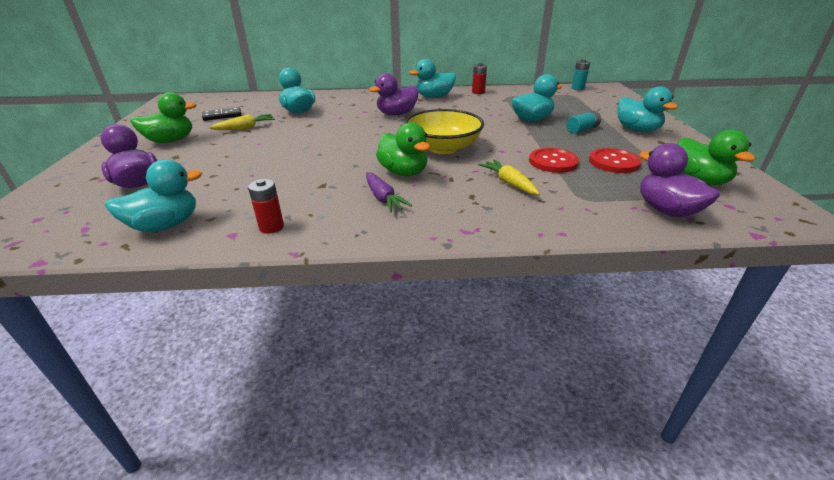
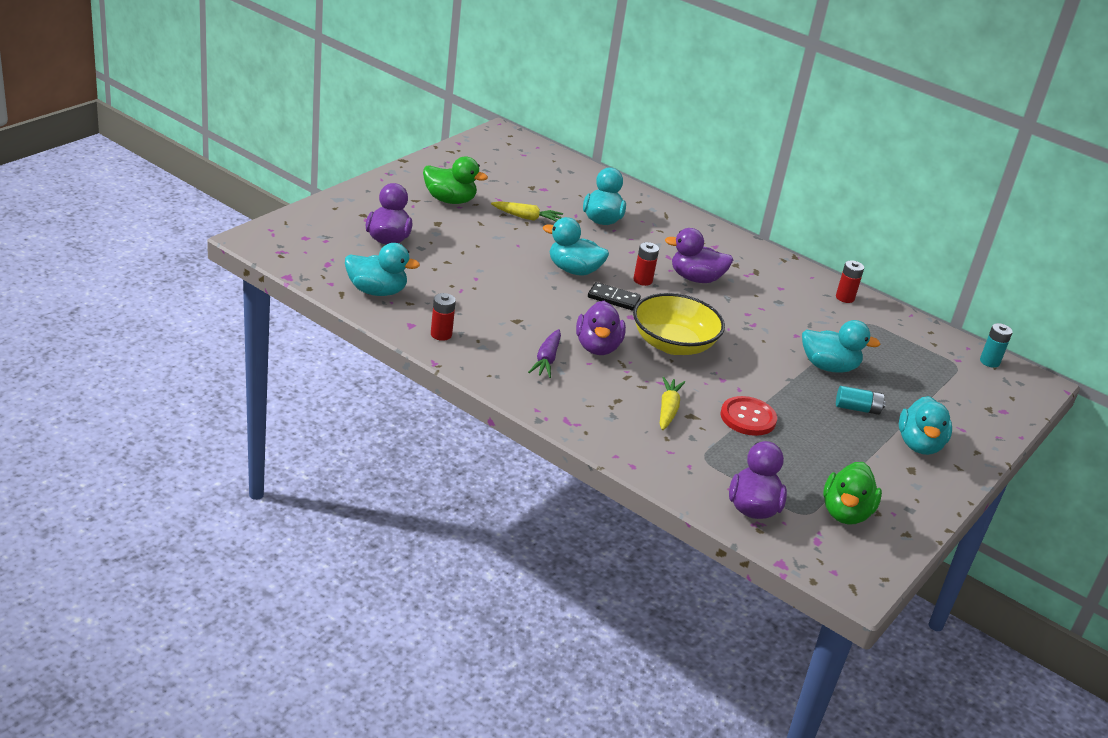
camera: 35 degrees right, 0 degrees up
(222, 116) = (524, 188): black domino -> black domino (613, 298)
(369, 127) = (642, 280): none -> red battery
(403, 172) = (597, 347): green duck -> purple duck
(434, 97) = (778, 276): turquoise duck -> turquoise duck (574, 270)
(614, 162) = (806, 453): red button -> none

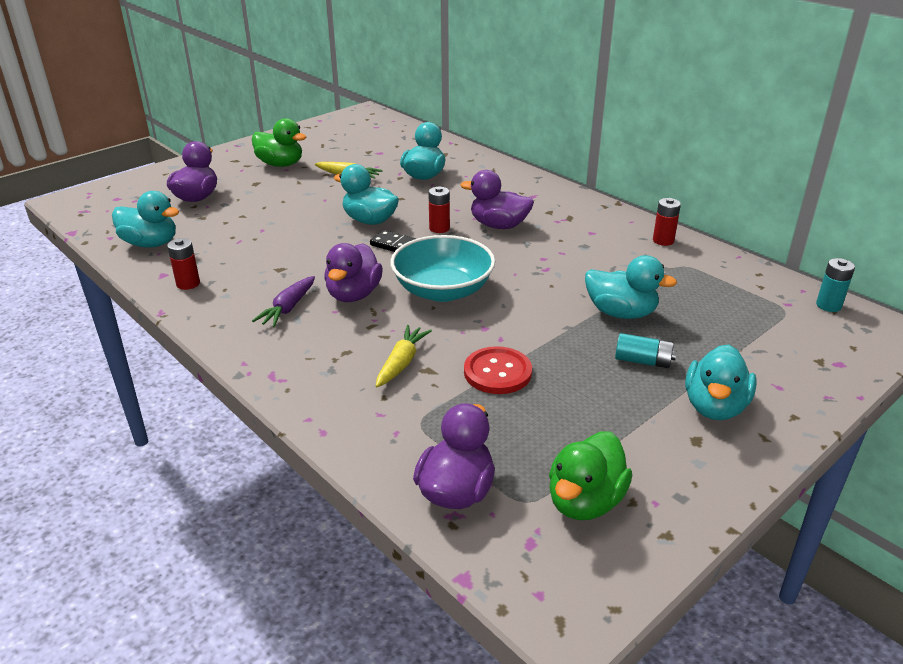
camera: 15 degrees right, 0 degrees up
(673, 344) = (443, 290): yellow bowl -> turquoise bowl

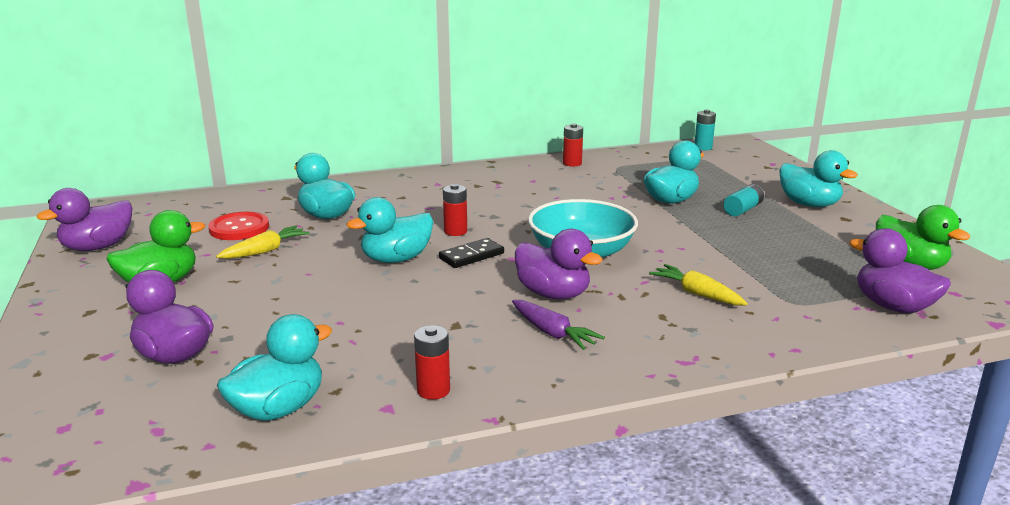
camera: 65 degrees left, 10 degrees down
(497, 372) = (733, 259): red button -> red button (239, 228)
(499, 225) = (480, 208): purple duck -> purple duck (98, 247)

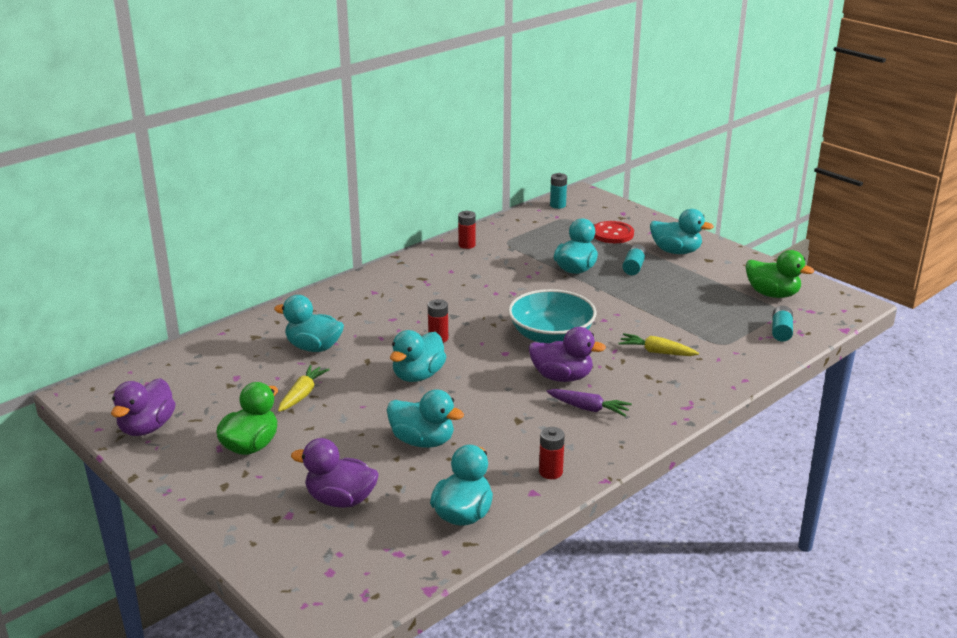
camera: 25 degrees left, 5 degrees up
(239, 228) = (252, 378): red button -> red button (612, 234)
(327, 320) = (423, 441): none -> turquoise duck
(471, 256) = (473, 358): black domino -> none
(893, 306) = (781, 331): purple duck -> turquoise battery

